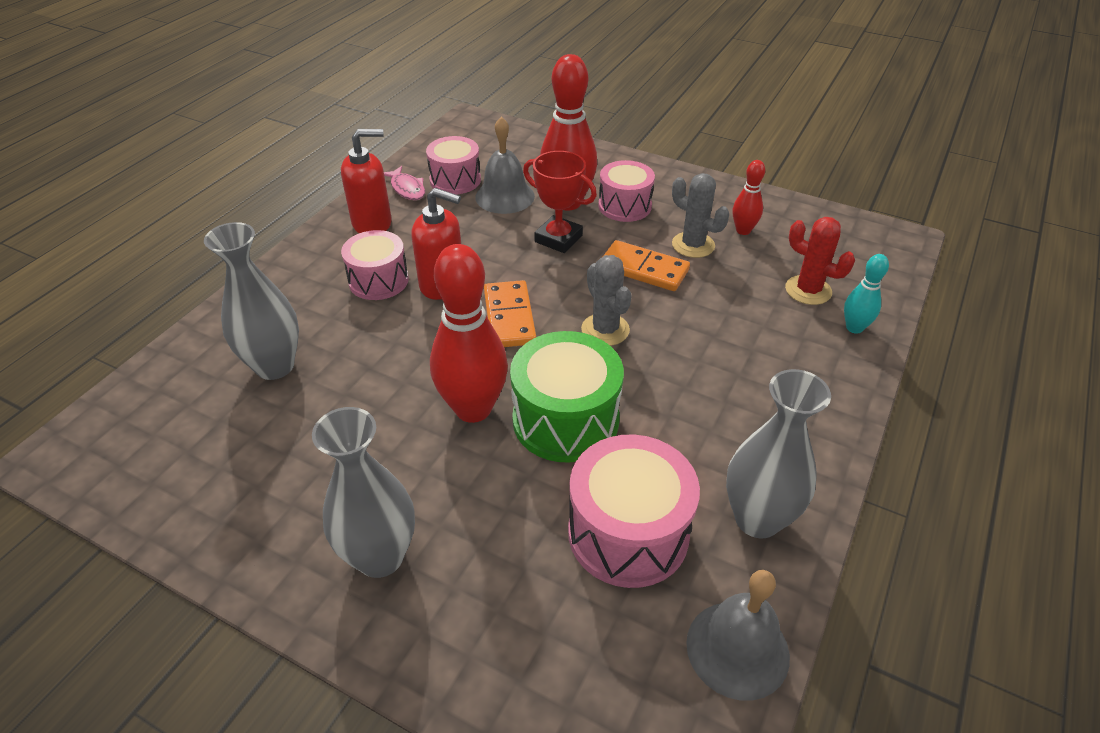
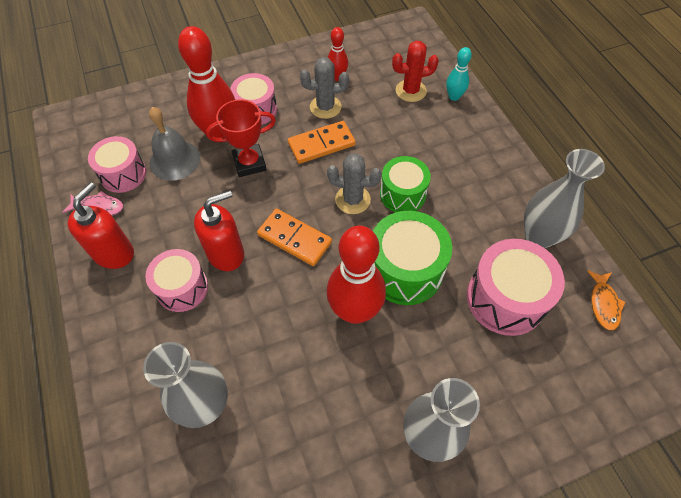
camera: 50 degrees left, 15 degrees up
(661, 363) = (402, 194): none -> green drum
(737, 649) = (603, 304): grey bell -> orange fish

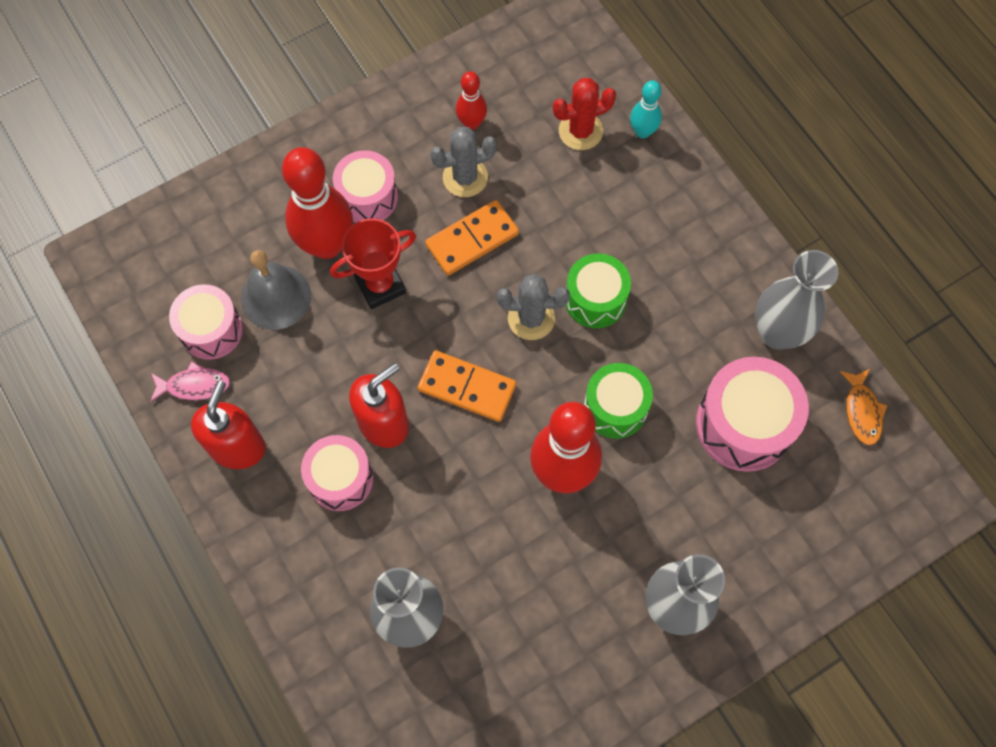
camera: 10 degrees left, 10 degrees up
(405, 270) = (615, 407): green drum -> green drum, size x0.67

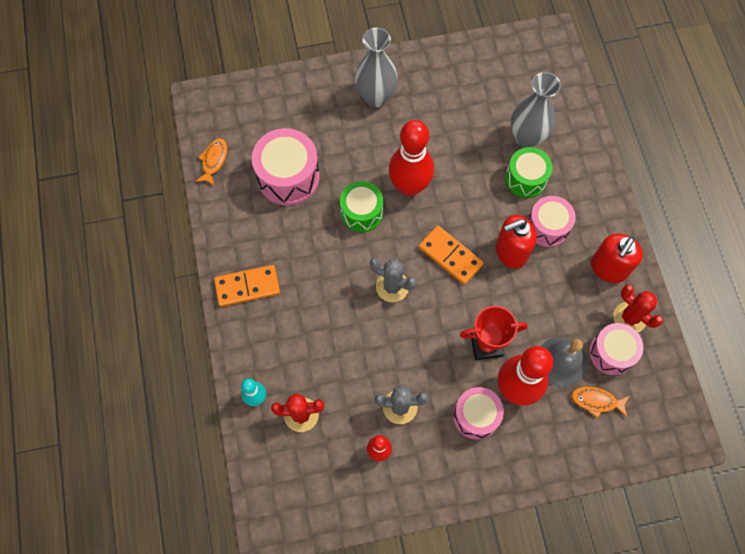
camera: 160 degrees left, 0 degrees up
(194, 385) = (629, 317): pink fish -> red cactus
(219, 263) = (596, 401): none -> orange fish
(472, 239) = (411, 356): orange domino -> orange domino (247, 287)
(595, 299) = (344, 285): green drum -> green drum (525, 179)
(777, 332) = (238, 223): grey vase -> none

